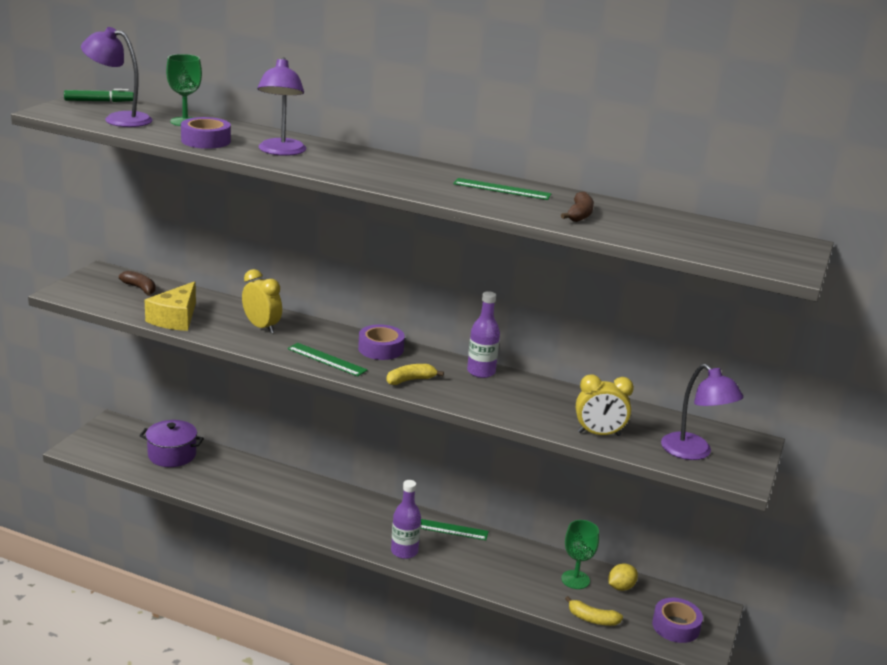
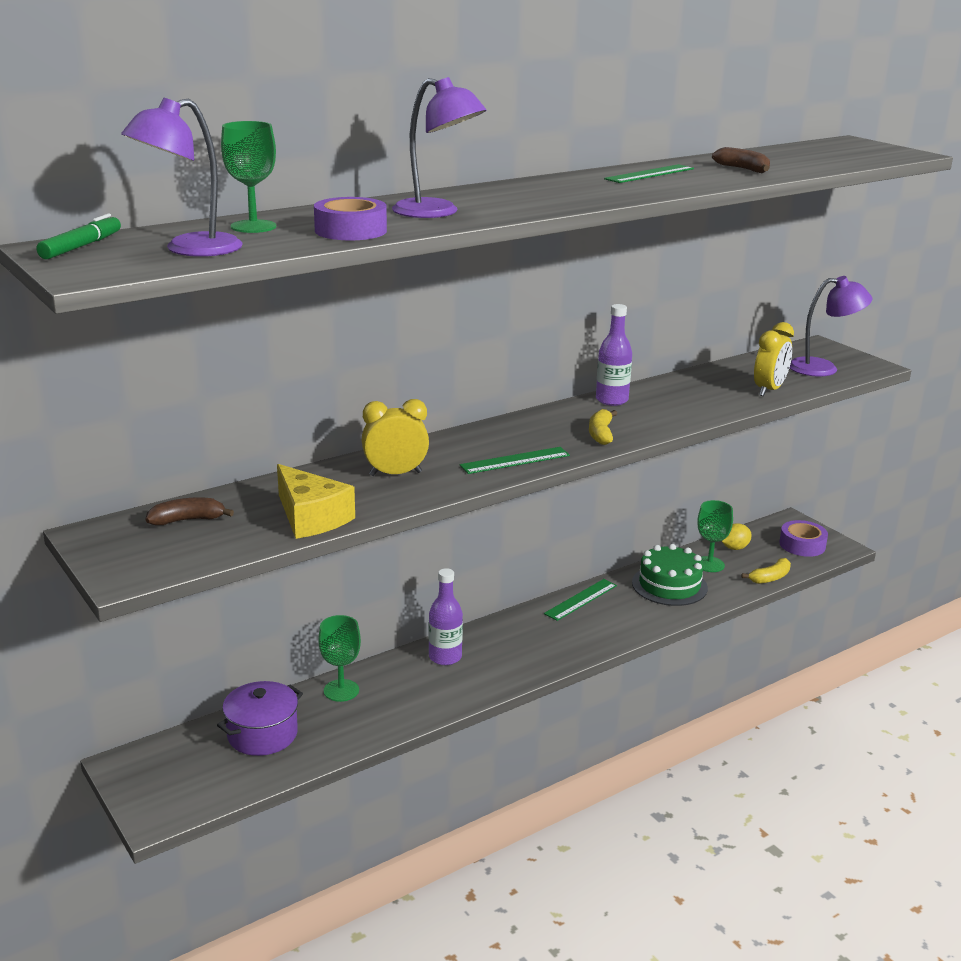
camera: 55 degrees left, 0 degrees up
(239, 466) = (341, 690): none -> green goblet
(380, 349) = (517, 429): purple tape -> none
(404, 551) = (599, 637): purple bottle -> purple bottle (445, 657)
(516, 566) = (669, 585): none -> green cake
(621, 587) = (734, 548): yellow lemon -> yellow lemon turned 60 degrees clockwise

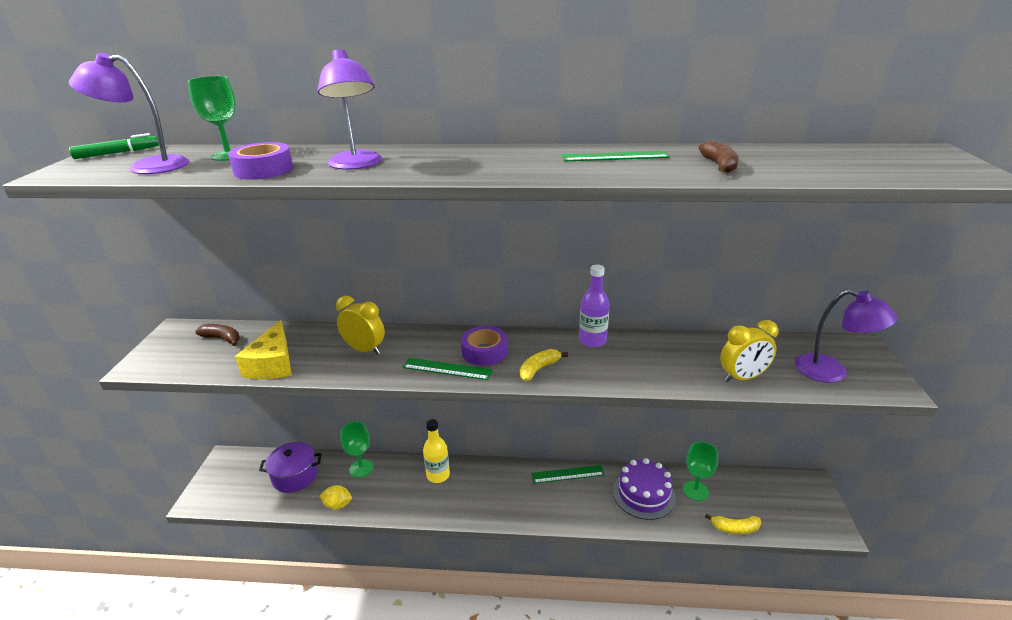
camera: 40 degrees right, 5 degrees up
(445, 657) = (438, 475): purple bottle -> yellow bottle
(669, 585) = (643, 494): green cake -> purple cake
(734, 548) = (733, 485): yellow lemon -> yellow lemon (337, 505)
(802, 545) = (798, 510): purple tape -> purple tape (484, 352)

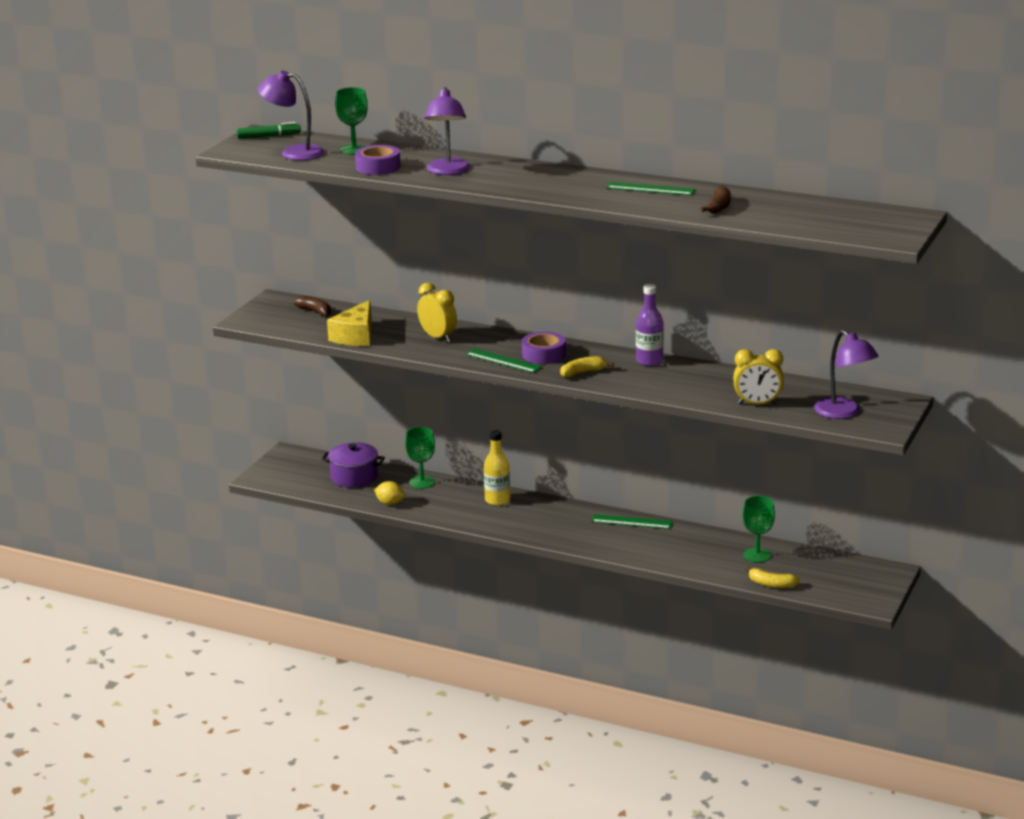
camera: 20 degrees right, 5 degrees down
(643, 494) = (700, 548): purple cake -> none

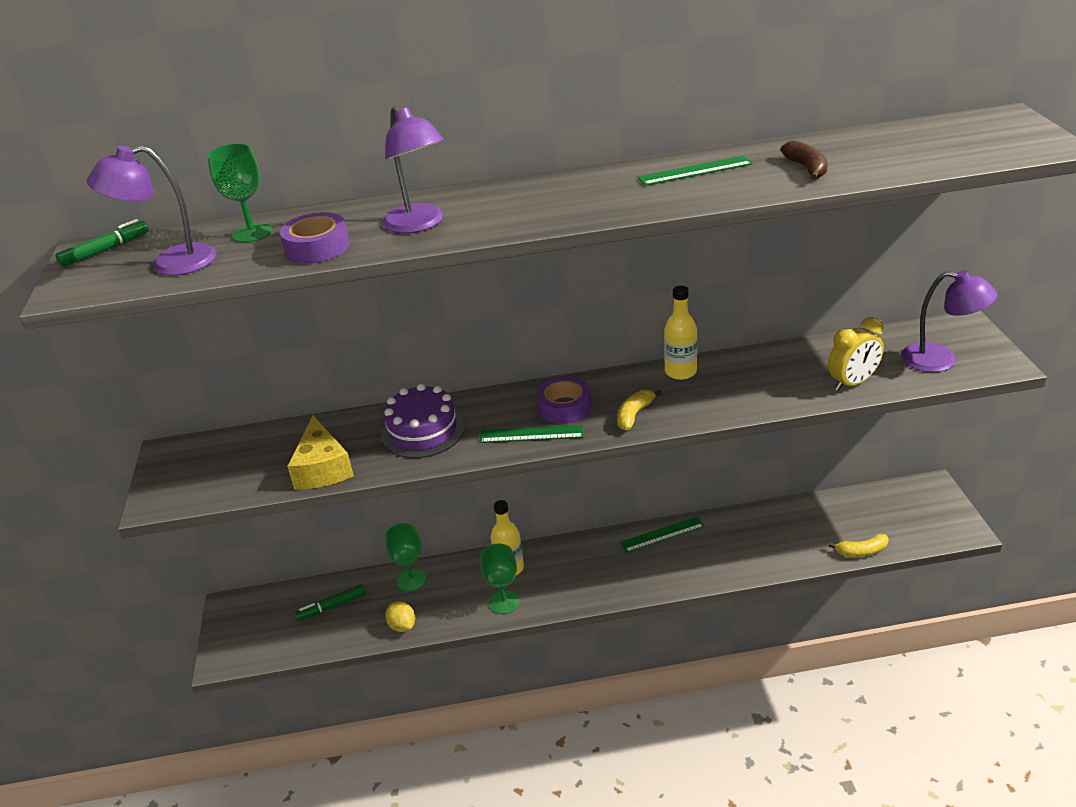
camera: 30 degrees left, 10 degrees up
(315, 312) = (237, 451): brown banana -> none
(354, 477) = (332, 606): purple pot -> green marker
(390, 503) = (402, 626): yellow lemon -> yellow lemon turned 60 degrees clockwise
(438, 337) = (423, 431): yellow clock -> purple cake
(649, 361) = (680, 372): purple bottle -> yellow bottle
(757, 555) = (810, 522): green goblet -> green goblet (504, 602)

